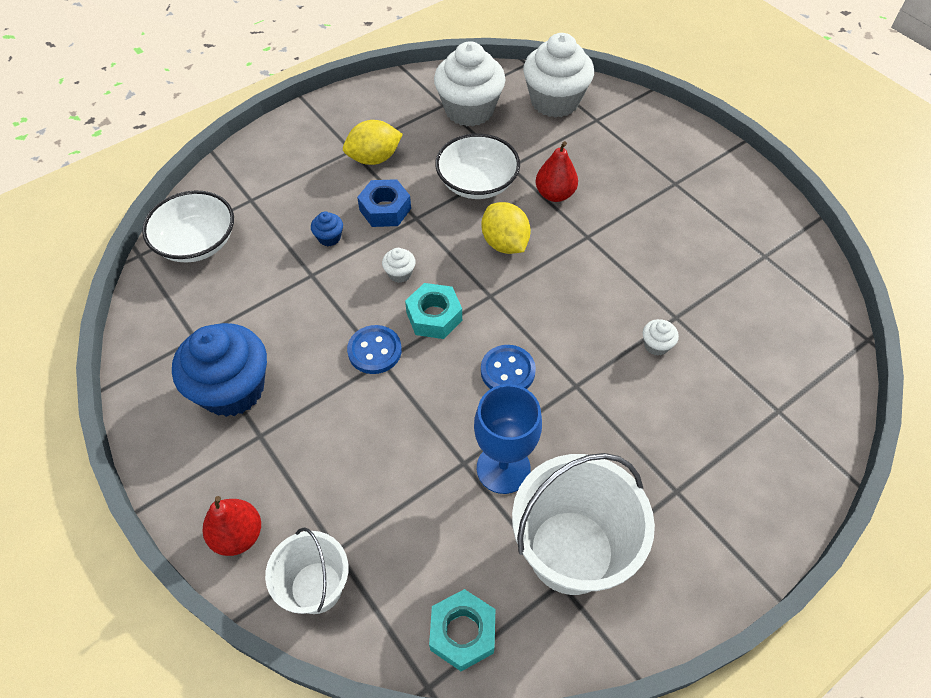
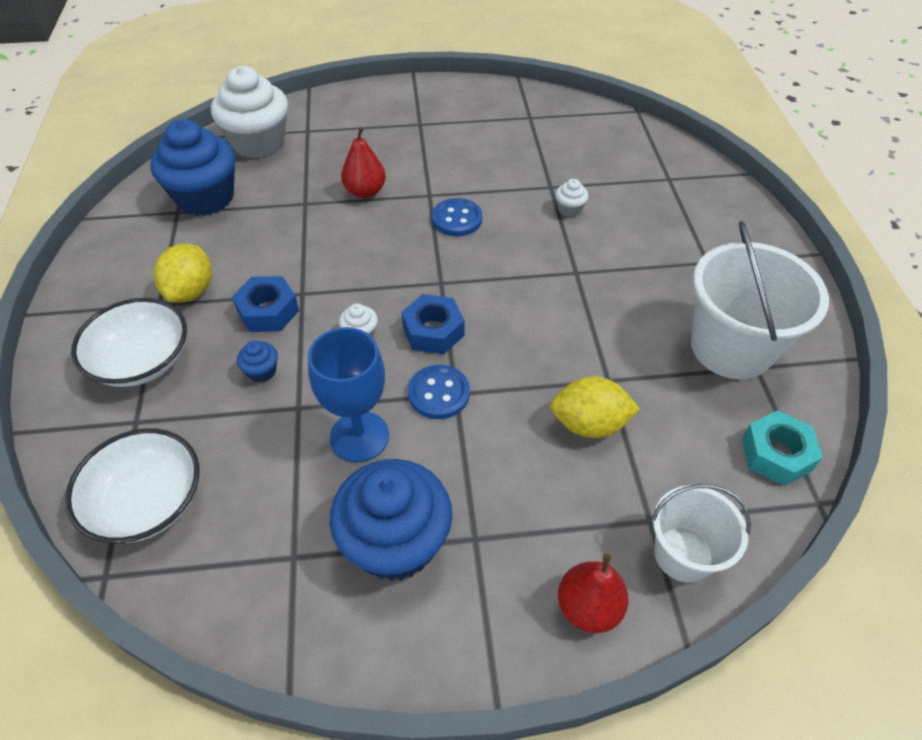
camera: 60 degrees left, 5 degrees down
(434, 316) = (433, 331): turquoise nut -> blue nut
(469, 110) = (205, 198): white cupcake -> blue cupcake
(477, 182) = (301, 232): white bowl -> white bowl (142, 360)
(503, 468) = (629, 355): blue goblet -> blue goblet (359, 436)
(504, 243) = (390, 247): yellow lemon -> yellow lemon (589, 424)
(507, 371) = (532, 307): blue button -> blue button (457, 219)

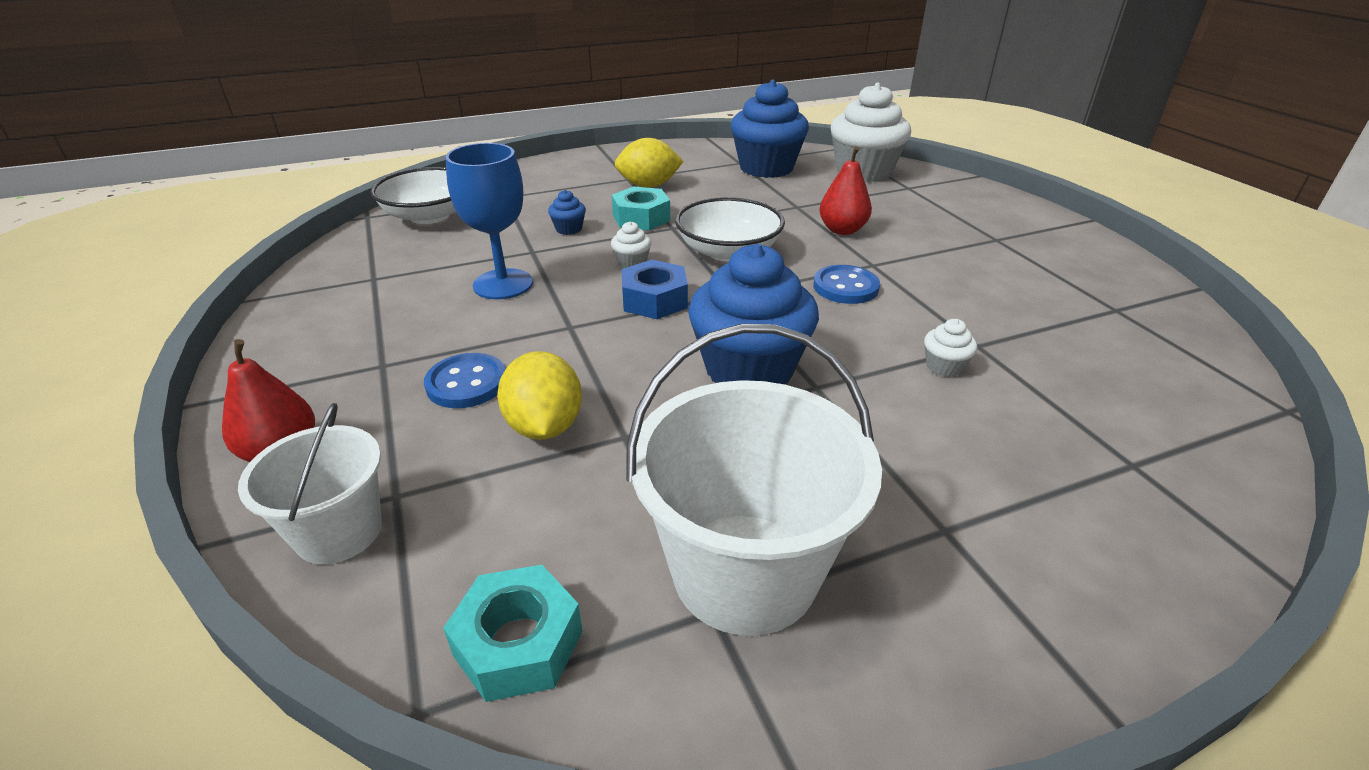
camera: 75 degrees right, 15 degrees down
(142, 360) = (565, 185): white bowl -> white bowl (728, 251)
(268, 311) = (641, 218): blue nut -> turquoise nut
(395, 542) = (382, 322): blue cupcake -> blue cupcake (749, 369)
(439, 393) = (567, 316): blue button -> blue button (466, 383)

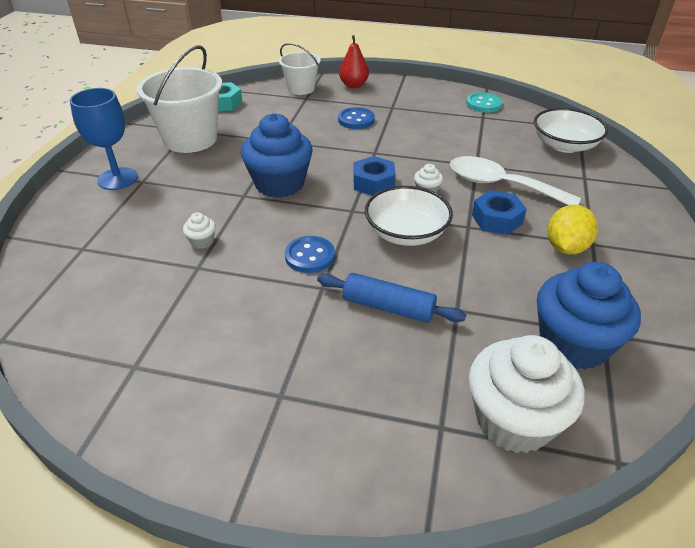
camera: 125 degrees right, 5 degrees up
(320, 288) = (483, 104): none -> turquoise button
(503, 284) = (440, 146): blue goblet -> blue goblet (118, 179)
(544, 426) = (306, 128): yellow lemon -> none
(569, 229) = (501, 185): blue cupcake -> white spoon
(641, 218) = (497, 219): turquoise nut -> blue nut
(842, 230) = (388, 307): red pear -> blue rolling pin

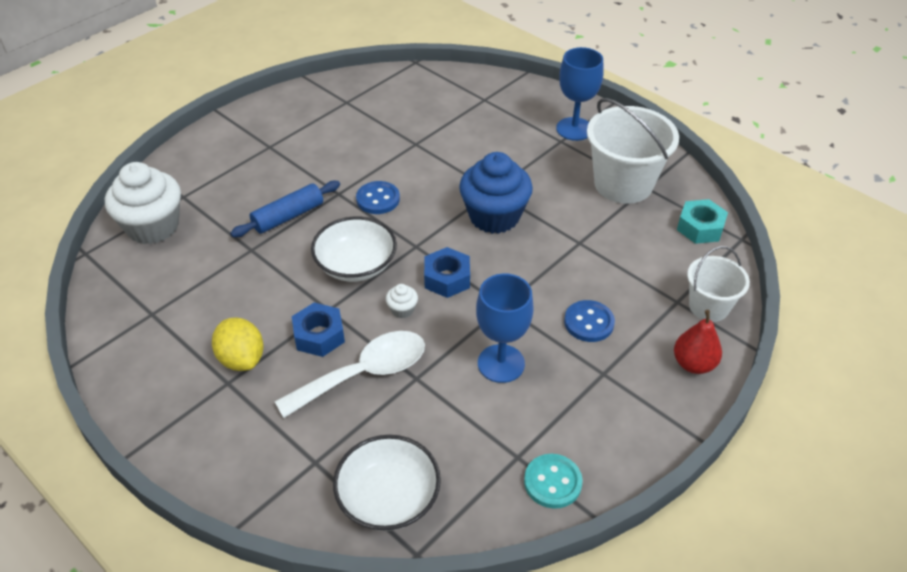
camera: 120 degrees right, 5 degrees up
(202, 241) = (444, 152): white cupcake -> none
(426, 139) = (501, 363): none -> blue goblet
(573, 344) = (162, 290): blue cupcake -> none

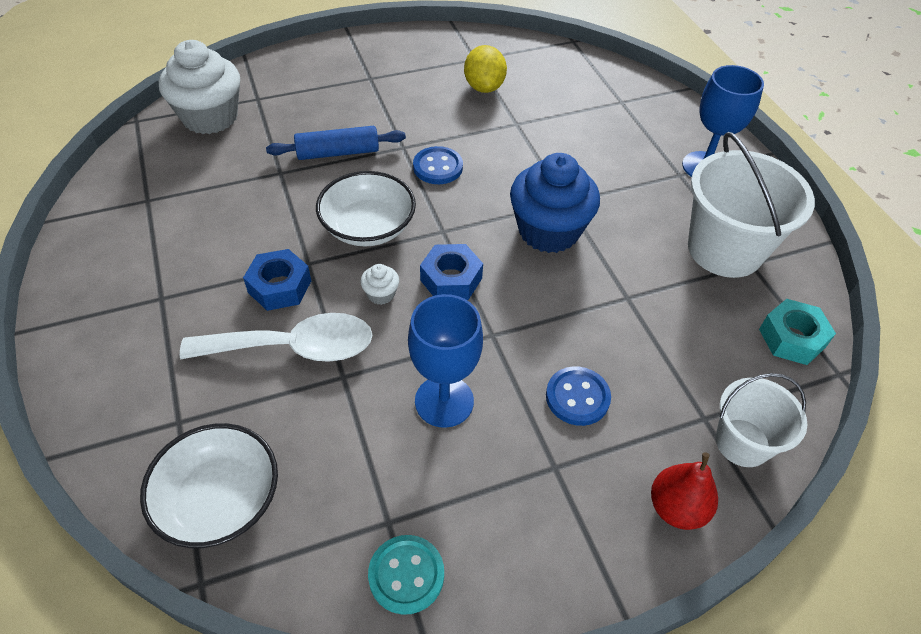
camera: 25 degrees right, 5 degrees up
(242, 359) = (191, 279): yellow lemon -> yellow lemon (484, 87)

